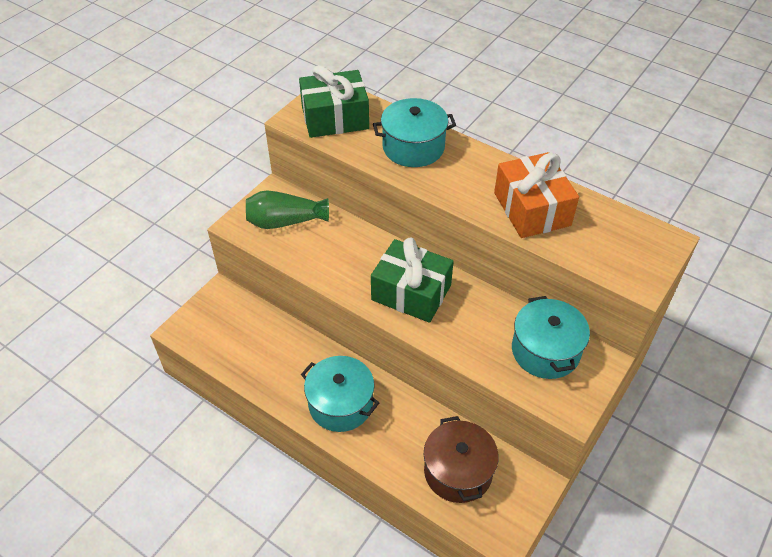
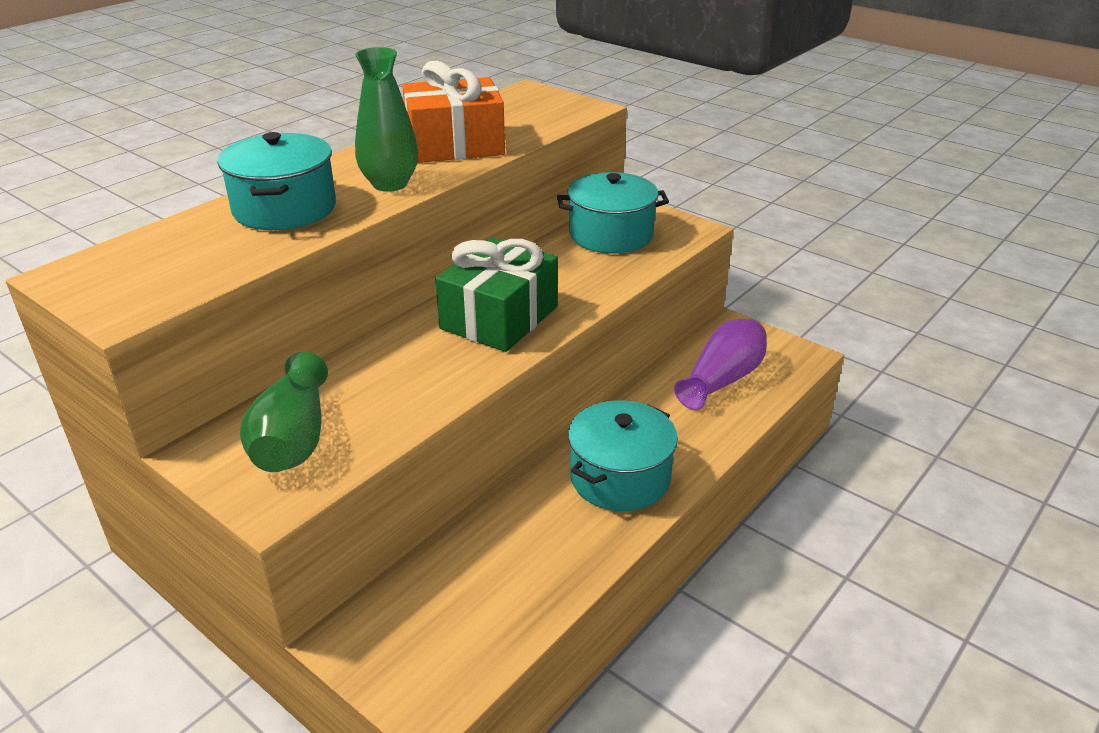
camera: 85 degrees left, 15 degrees down
(335, 118) = (156, 270): green gift -> none
(457, 186) = (390, 184): none -> green vase
(458, 471) = (722, 379): brown pot -> purple vase

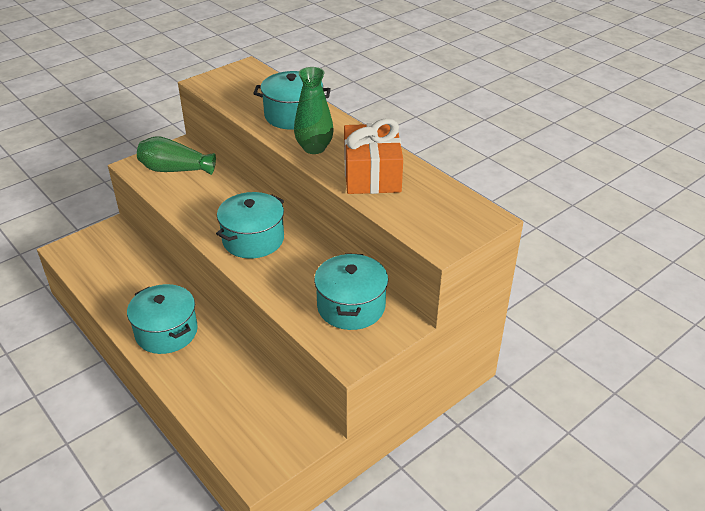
camera: 100 degrees right, 5 degrees up
(499, 317) = (253, 239): green gift -> turquoise pot
(722, 379) = (243, 408): purple vase -> none

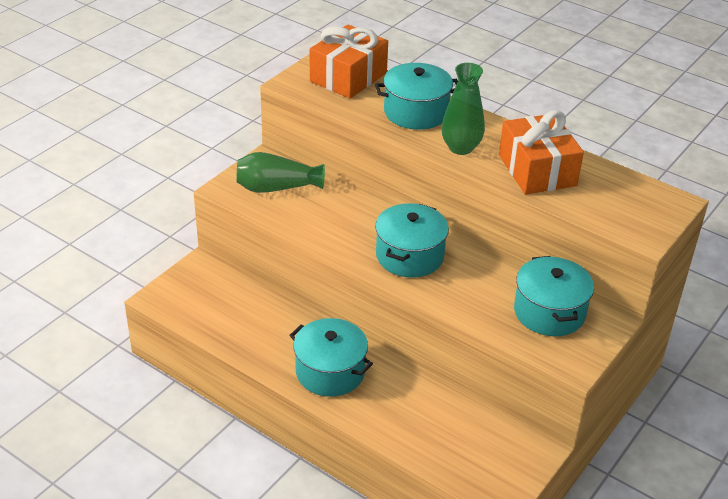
camera: 15 degrees left, 0 degrees up
(254, 82) = (348, 77): none -> orange gift

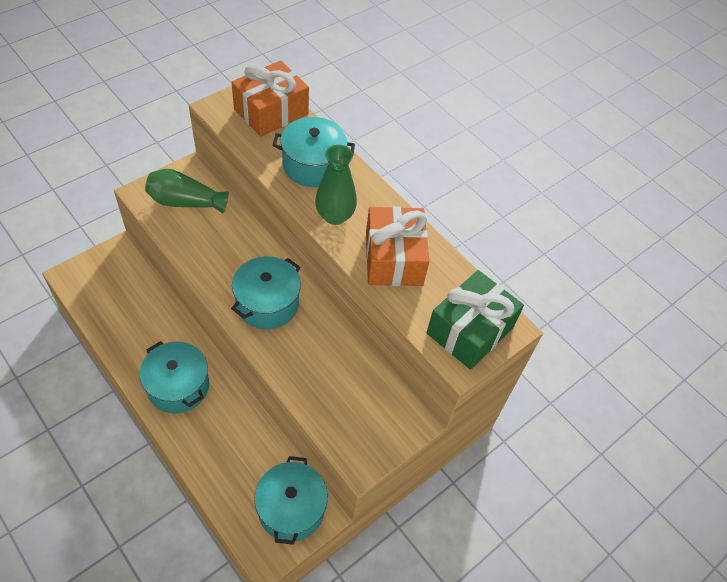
camera: 10 degrees right, 15 degrees up
(549, 312) = (364, 397): turquoise pot -> turquoise pot (291, 508)
(640, 211) = (470, 330): none -> green gift

